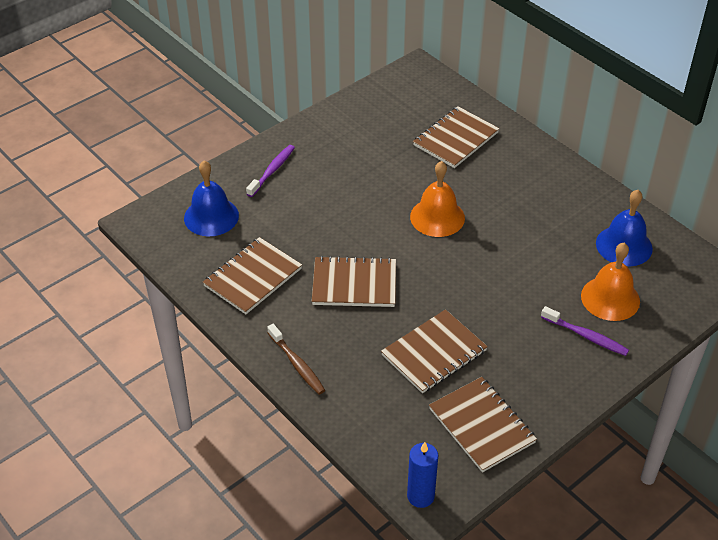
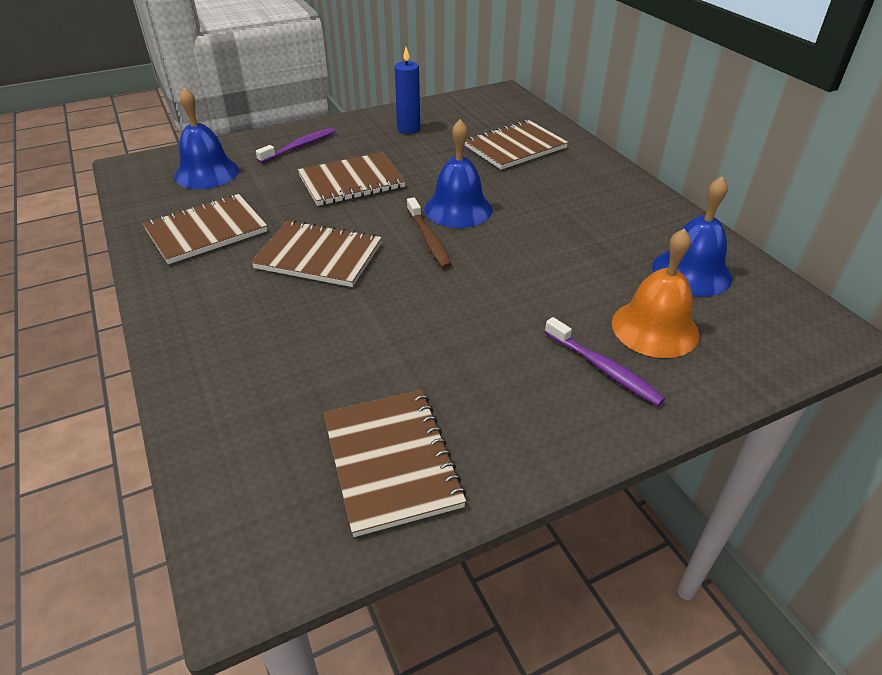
camera: 15 degrees right, 5 degrees down
(297, 364) = (187, 328): brown toothbrush -> brown toothbrush (429, 239)
(420, 496) = (233, 553): blue candle -> blue candle (408, 129)
(434, 353) = (374, 349): brown notebook -> brown notebook (351, 182)
(437, 217) = (458, 209): orange bell -> blue bell

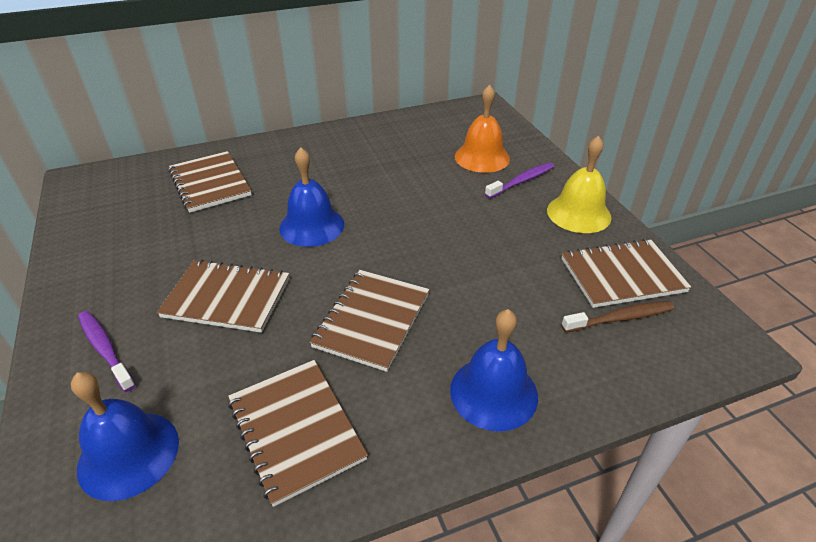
camera: 85 degrees left, 0 degrees up
(351, 182) = (227, 298): brown notebook -> brown notebook turned 60 degrees counterclockwise
(408, 129) = (121, 250): blue candle -> none
(429, 239) = (358, 246): brown toothbrush -> brown toothbrush (620, 318)
(534, 428) = (578, 213): none -> yellow bell
(691, 272) = (424, 134): blue bell -> blue bell (493, 392)

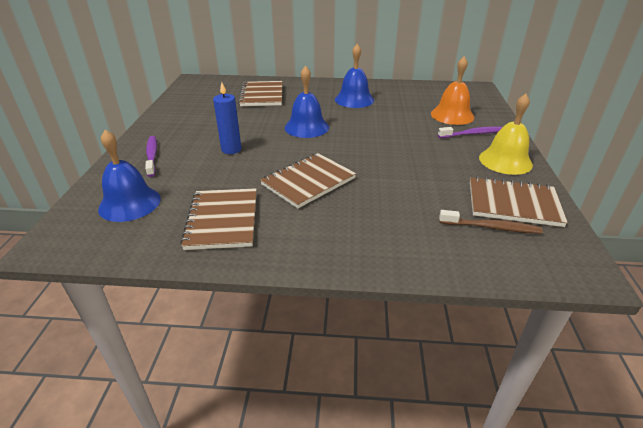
camera: 25 degrees right, 5 degrees down
(227, 298) = (231, 149): brown notebook -> blue candle
(493, 392) = (360, 240): blue bell -> blue bell (354, 99)

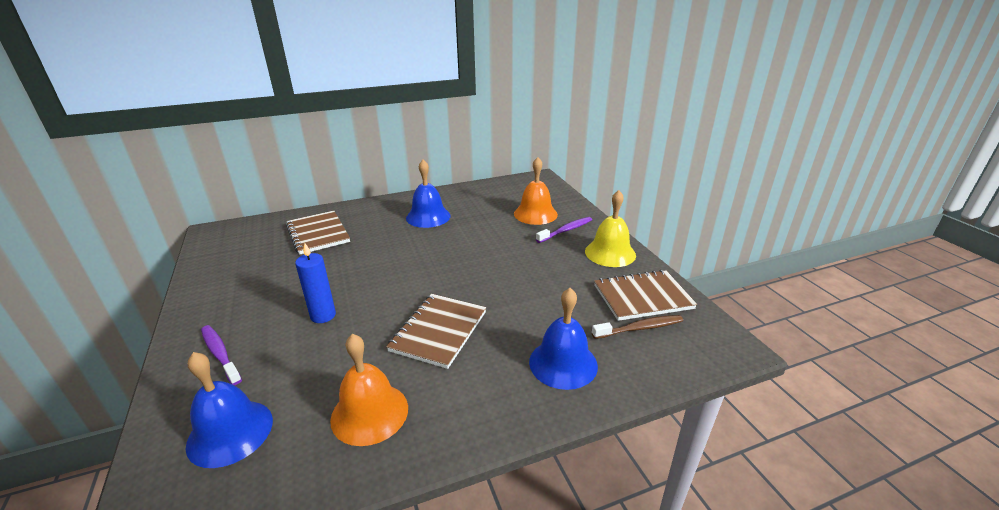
camera: 25 degrees left, 5 degrees down
(222, 220) = (369, 413): brown notebook -> orange bell
(306, 127) = (396, 263): blue bell -> blue bell (563, 363)

